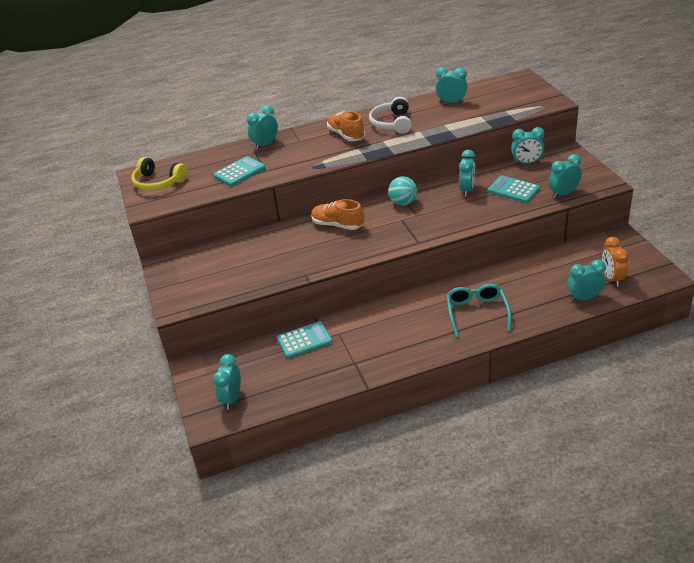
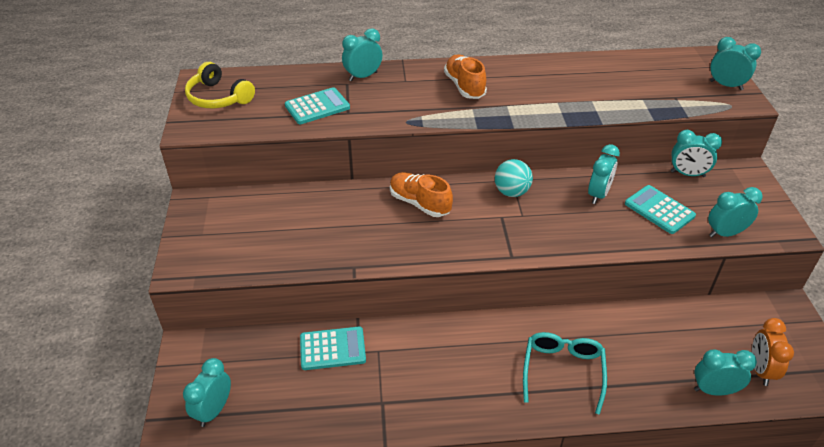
camera: 10 degrees right, 5 degrees up
(392, 123) = (527, 83): white headphones -> none
(451, 103) = (611, 72): turquoise clock -> turquoise clock (726, 85)

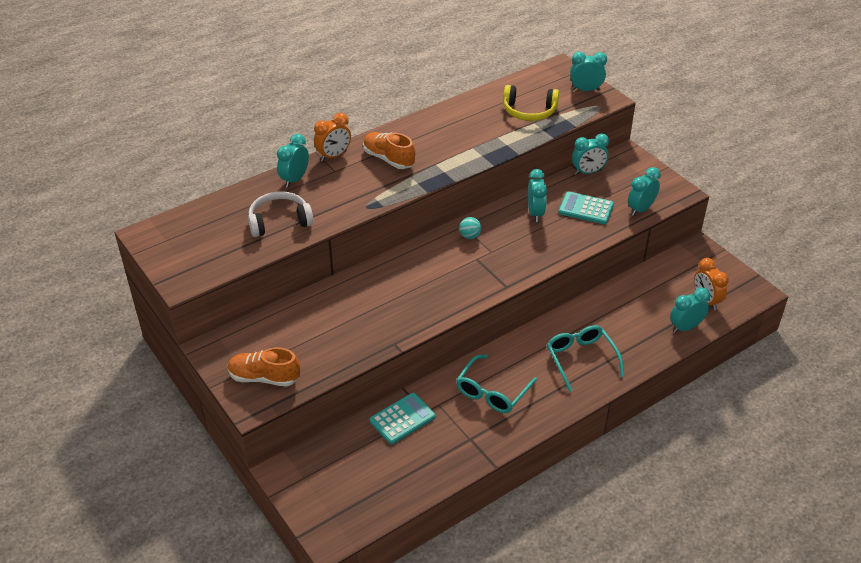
camera: 30 degrees left, 0 degrees up
(214, 410) = (346, 504): turquoise clock -> none
(218, 97) = (180, 245): yellow headphones -> yellow headphones (529, 111)
(317, 107) = (279, 221): turquoise calculator -> white headphones
(415, 68) = (333, 156): none -> orange clock
(419, 203) = (405, 273): orange shoe -> orange shoe (264, 378)
(441, 363) = (492, 392): none -> turquoise glasses
(511, 192) = (470, 236): turquoise ball -> turquoise ball, size x0.66

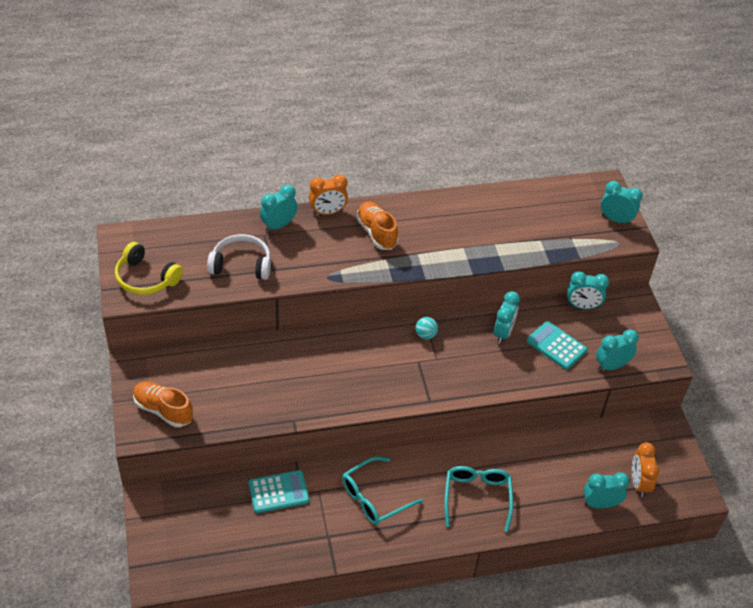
camera: 20 degrees right, 5 degrees up
(529, 111) = (543, 225): yellow headphones -> yellow headphones (146, 278)

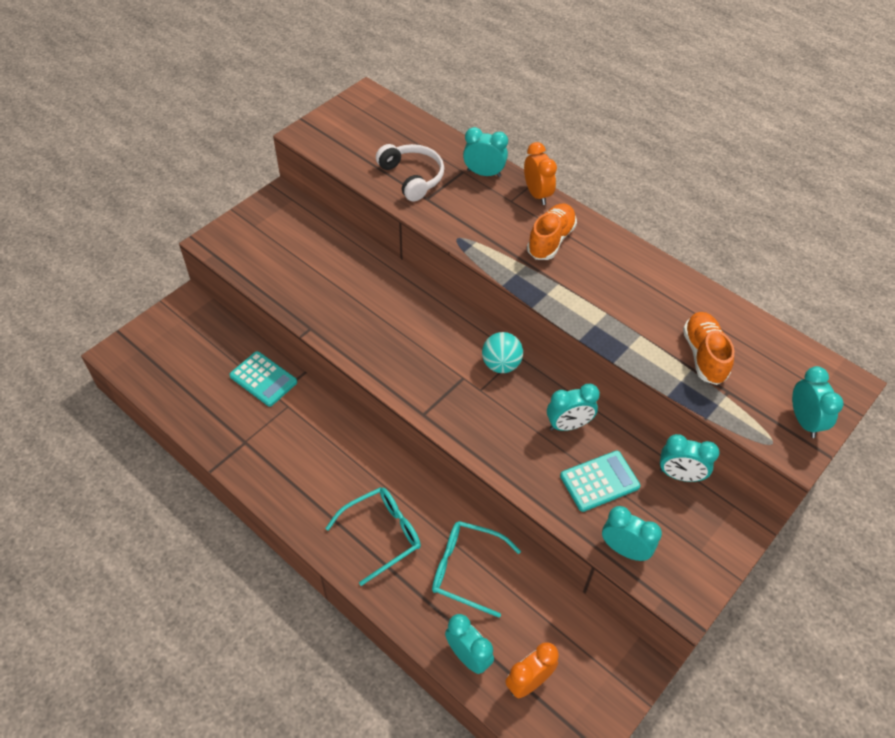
camera: 55 degrees right, 5 degrees up
(146, 278) = (337, 134): yellow headphones -> none
(163, 410) = (247, 241): orange shoe -> orange shoe (704, 355)
(328, 212) = (537, 194): orange clock -> orange clock turned 150 degrees counterclockwise
(374, 498) = (313, 451): turquoise glasses -> turquoise glasses (466, 569)
(425, 335) = (501, 365): turquoise ball -> turquoise ball, size x1.50
(556, 346) = (599, 481): turquoise calculator -> turquoise calculator turned 60 degrees clockwise
(582, 306) = (680, 475): turquoise clock -> turquoise clock turned 45 degrees counterclockwise

